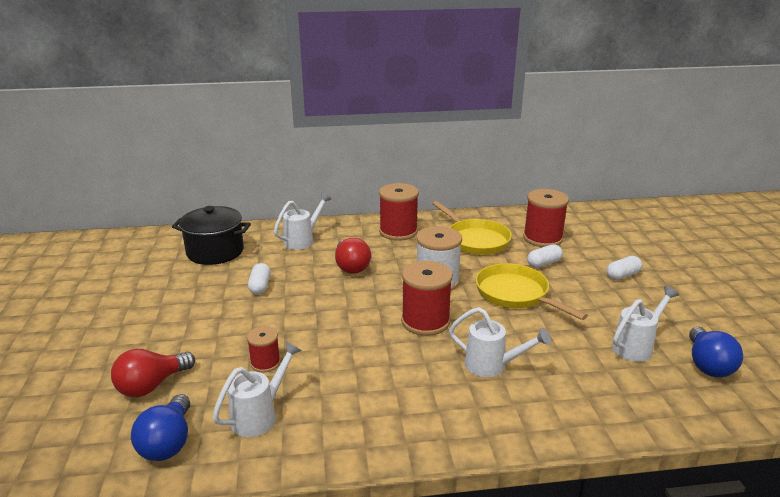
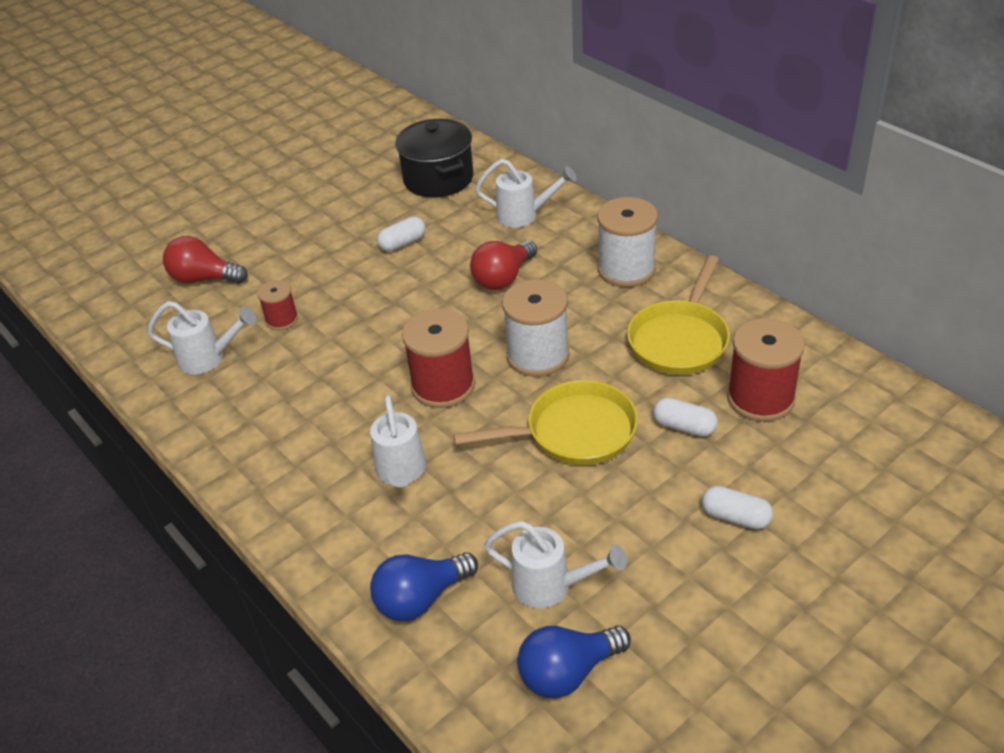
camera: 60 degrees right, 15 degrees up
(168, 442) = (144, 331): blue light bulb -> blue light bulb (421, 598)
(398, 232) = (626, 269): red spool -> white spool
(516, 294) = (573, 432): yellow pan -> yellow pan turned 60 degrees clockwise

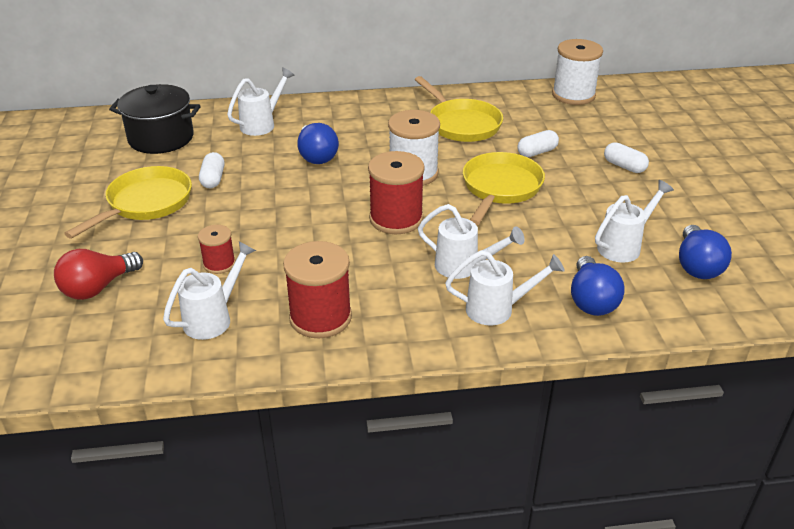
camera: 60 degrees left, 5 degrees down
(332, 232) = (145, 203): none -> yellow pan
(350, 530) = (498, 309): none -> white watering can
(503, 278) = (316, 156): red light bulb -> blue light bulb
(626, 269) = (373, 114): white spool -> white spool (573, 95)
(735, 517) = (624, 166): white capsule -> white capsule turned 75 degrees clockwise
(760, 398) = (540, 122): red spool -> red spool (320, 317)

